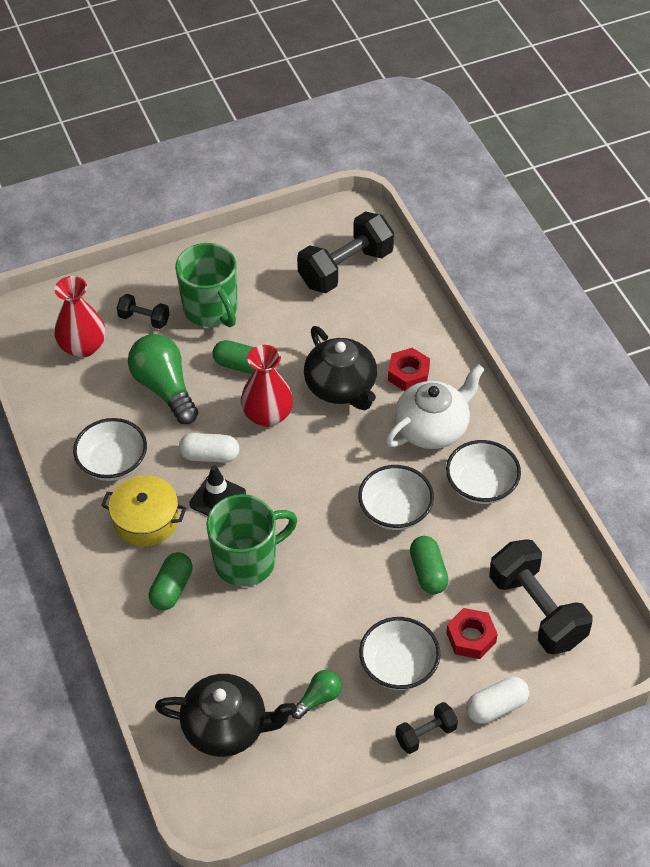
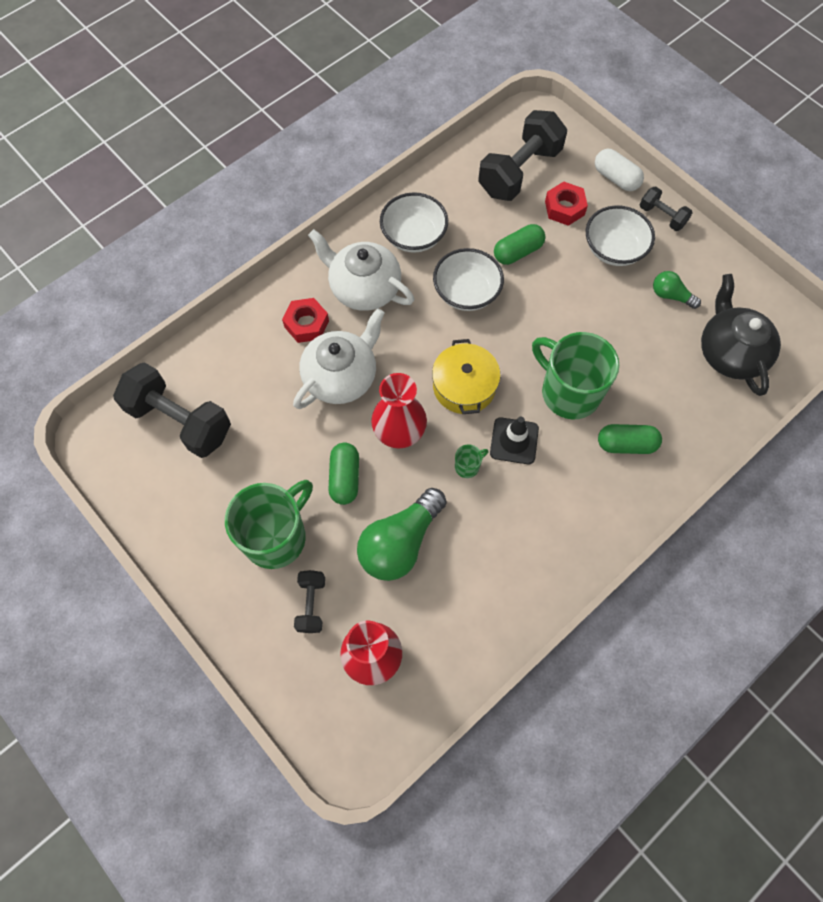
camera: 110 degrees left, 15 degrees up
(113, 463) = (513, 556): white bowl -> none
(146, 520) = (565, 496): yellow pot -> yellow pot (464, 386)
(210, 455) = (467, 466): white capsule -> green mug
(341, 387) = (341, 376): black teapot -> white teapot

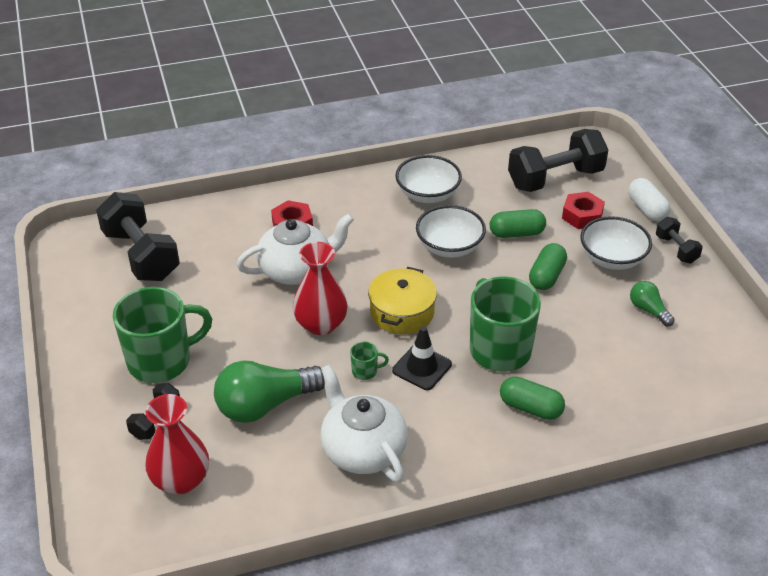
camera: 25 degrees right, 25 degrees down
(344, 478) = (249, 341): green capsule -> green capsule (546, 276)
(364, 288) = (359, 216): white teapot -> white teapot (362, 449)
(730, 352) = (684, 373): black teapot -> none

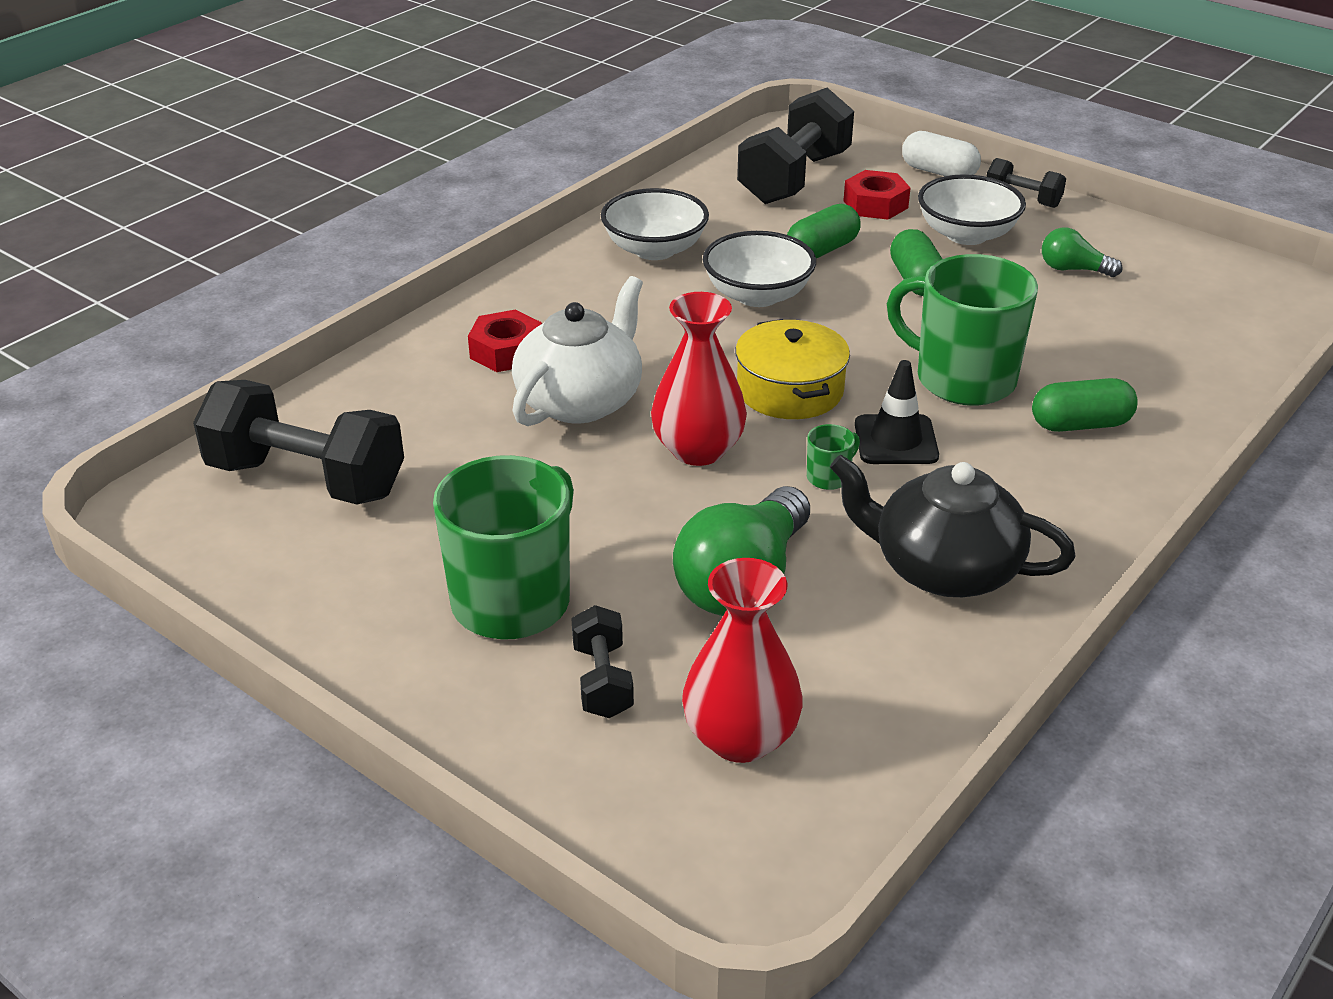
camera: 35 degrees left, 5 degrees down
(362, 449) = (943, 568): white teapot -> black teapot

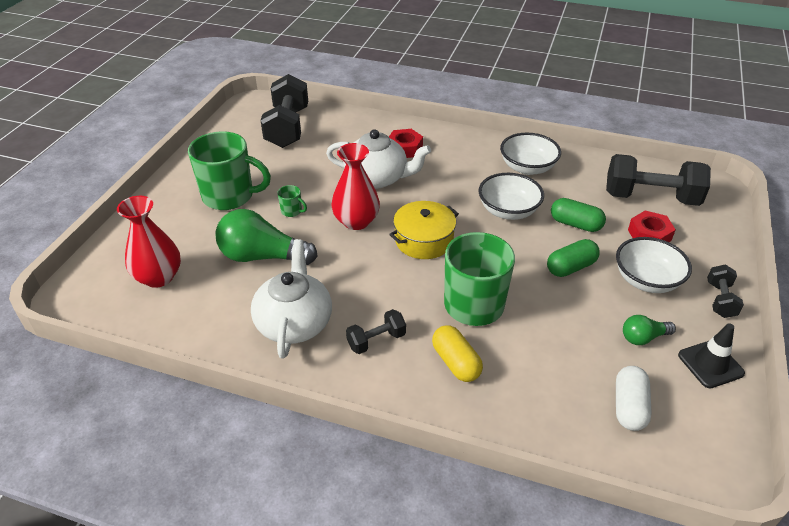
camera: 70 degrees right, 5 degrees up
(602, 681) = (186, 231): black dumbbell -> black dumbbell (376, 340)
(829, 477) = (354, 268): green mug -> green mug (292, 211)
(896, 440) = (398, 287): black traffic cone -> black traffic cone (710, 364)
(938, 172) = (719, 255): white capsule -> white capsule (629, 406)
(943, 568) = (294, 322): black teapot -> white teapot
(1073, 269) = (643, 338): green light bulb -> green light bulb turned 105 degrees counterclockwise
(1080, 424) = (456, 362): green capsule -> yellow capsule

